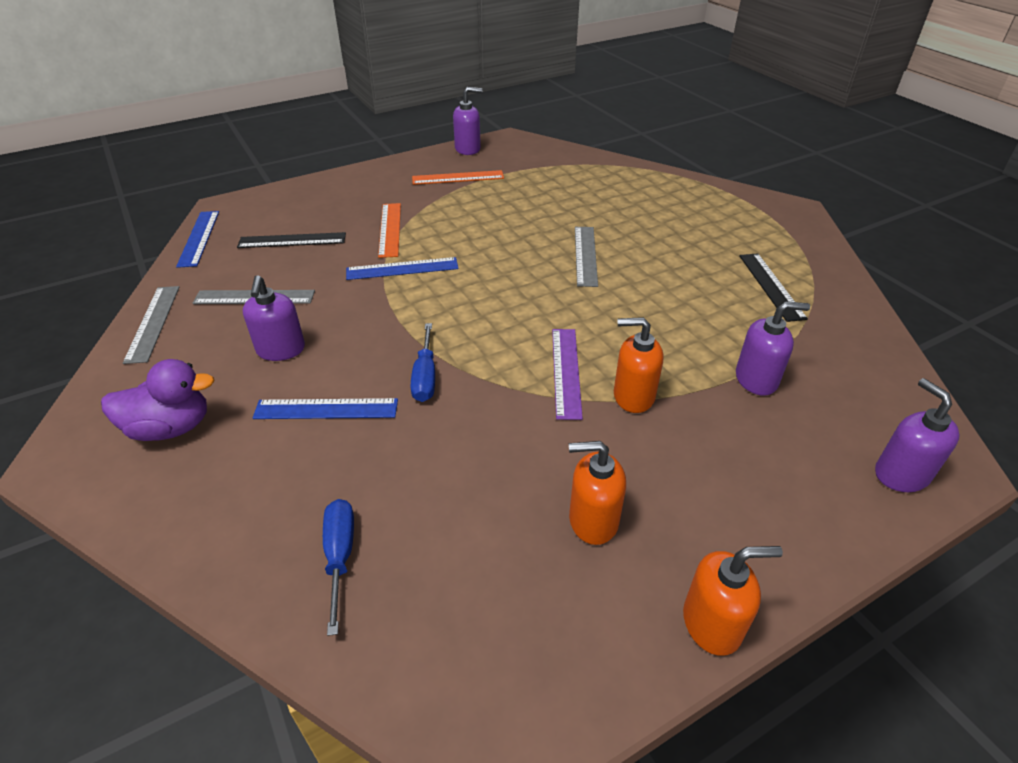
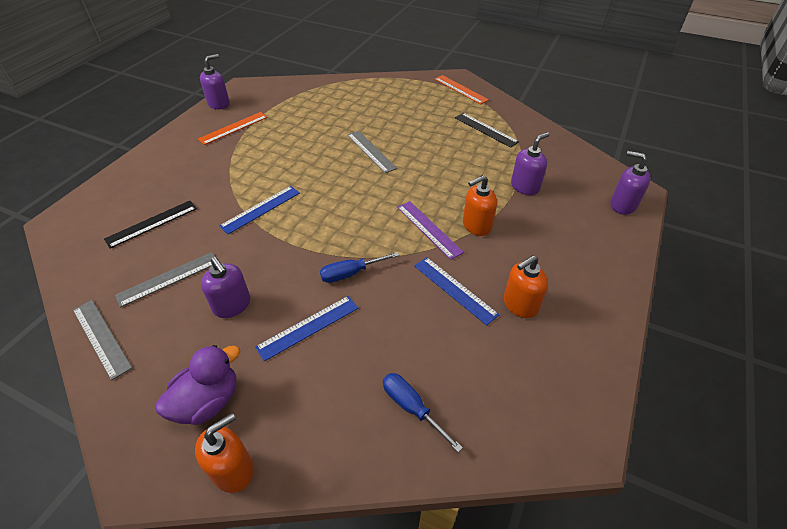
camera: 35 degrees left, 5 degrees up
(199, 238) = (64, 255): blue ruler -> blue ruler (455, 289)
(390, 229) = (221, 185): orange ruler -> orange ruler (460, 89)
(425, 377) = (350, 273): blue screwdriver -> blue screwdriver turned 105 degrees clockwise
(712, 623) = (614, 322): orange soap dispenser -> orange soap dispenser (233, 469)

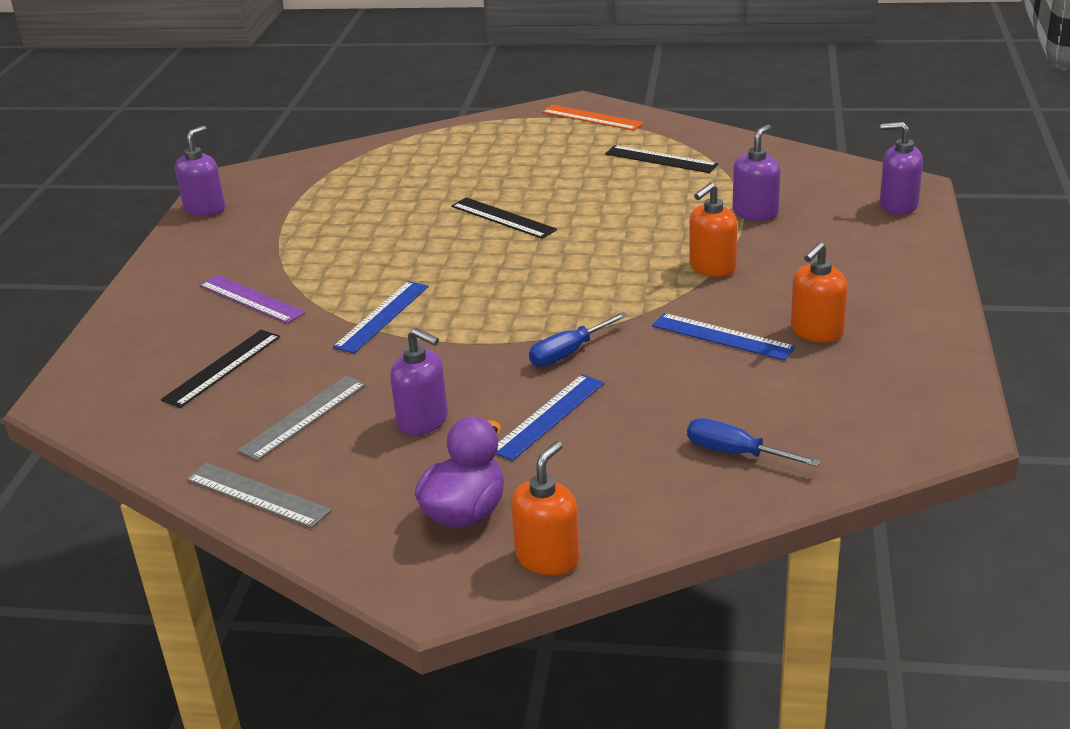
camera: 15 degrees left, 15 degrees down
(233, 128) = (257, 234): orange ruler -> none
(371, 151) = (503, 218): grey ruler -> black ruler
(428, 229) = (647, 285): purple ruler -> purple ruler (251, 299)

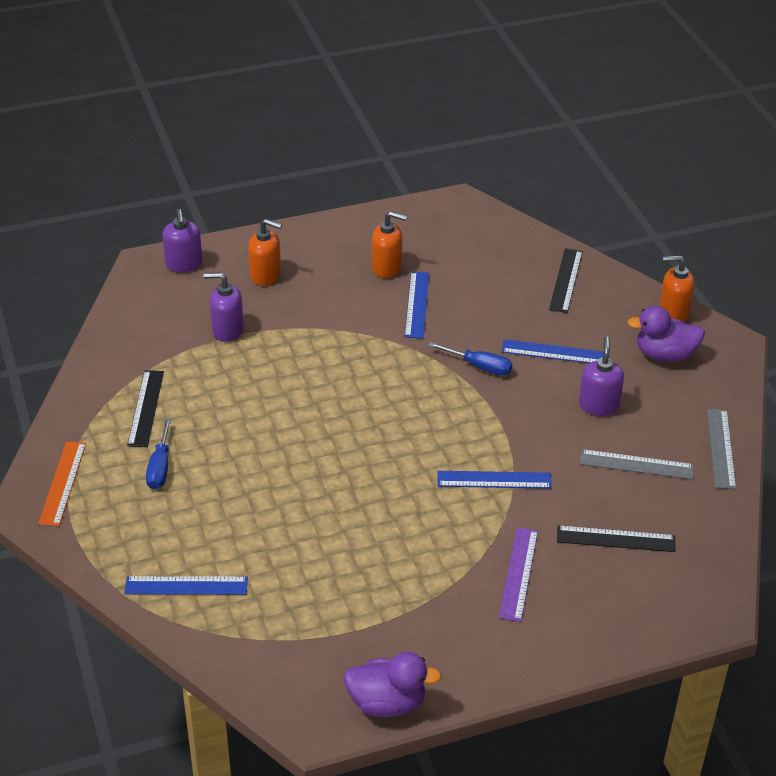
camera: 120 degrees left, 10 degrees up
(205, 209) = (387, 703): purple soap dispenser -> purple duck
(421, 151) = (186, 585): none -> blue ruler
(503, 218) = (302, 470): black ruler -> black ruler (566, 280)
(712, 267) = (326, 331): orange soap dispenser -> orange soap dispenser (266, 275)
(736, 453) = (536, 271): blue screwdriver -> blue screwdriver (160, 467)

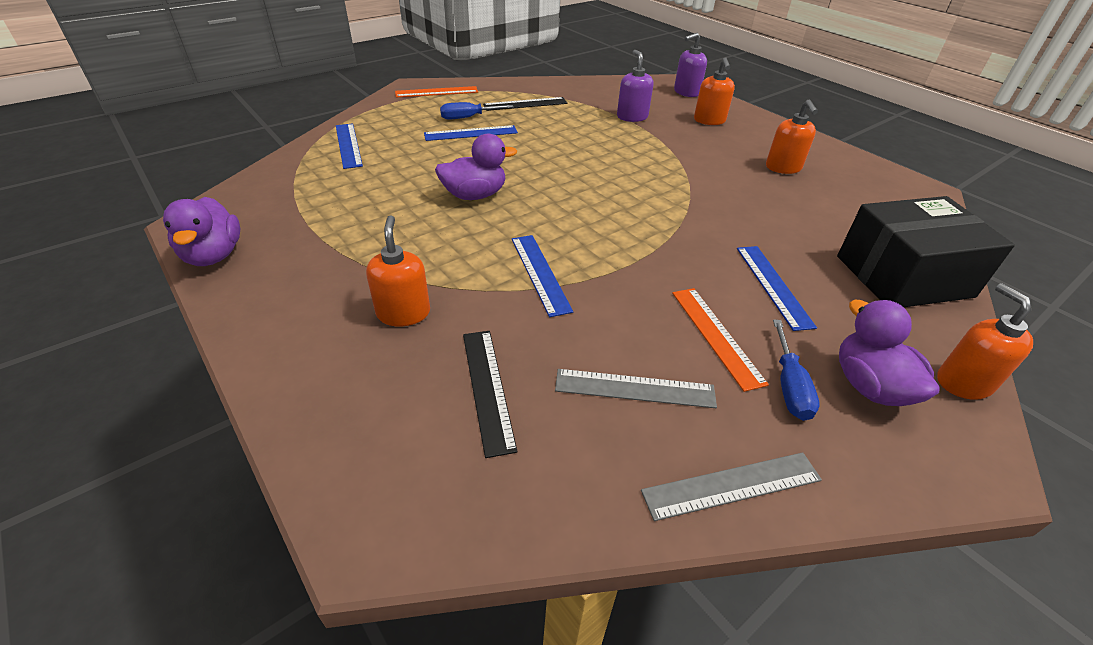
camera: 70 degrees right, 0 degrees up
(349, 496) = (474, 195): none -> purple duck
(416, 304) = (752, 190): blue ruler -> blue ruler (471, 133)
(479, 366) = (701, 238): blue screwdriver -> blue screwdriver (789, 386)
(519, 574) = (403, 313): purple ruler -> orange soap dispenser
(566, 280) = (903, 276): black ruler -> black box
(598, 405) = (716, 335): purple soap dispenser -> orange ruler
(636, 464) = (635, 388): grey ruler -> grey ruler turned 75 degrees counterclockwise

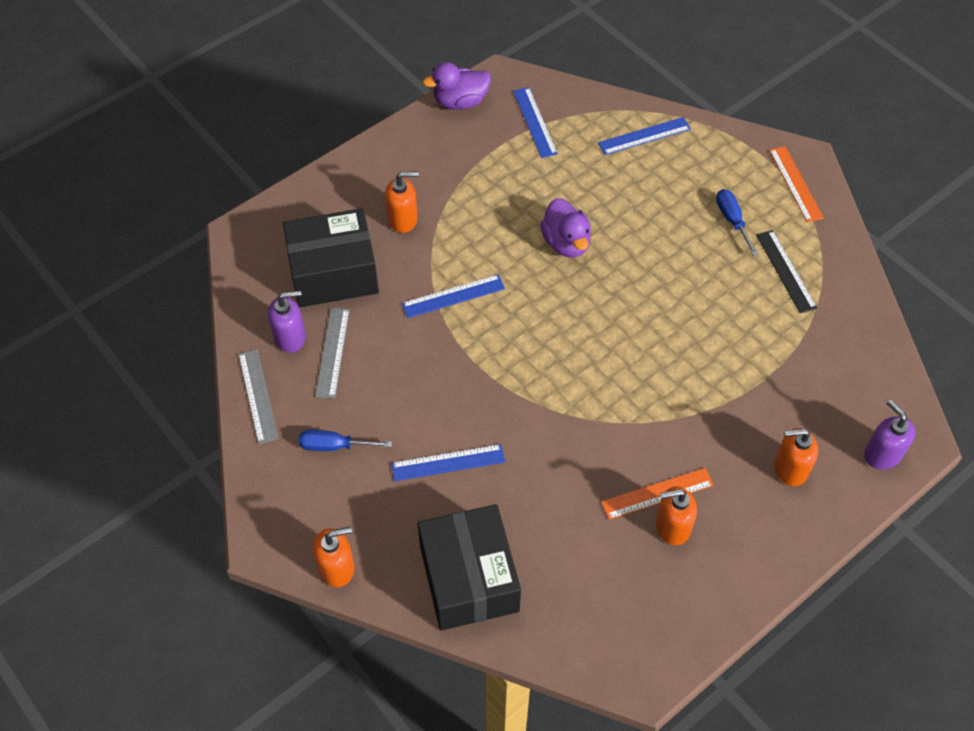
camera: 90 degrees right, 15 degrees up
(471, 133) = (693, 227): blue ruler -> blue ruler (535, 122)
(488, 388) = (333, 273): black ruler -> black box
(632, 117) = (777, 381): purple soap dispenser -> purple soap dispenser (290, 337)
(716, 335) = (384, 409): orange ruler -> orange ruler (657, 494)
(869, 386) = (334, 499): purple duck -> none

